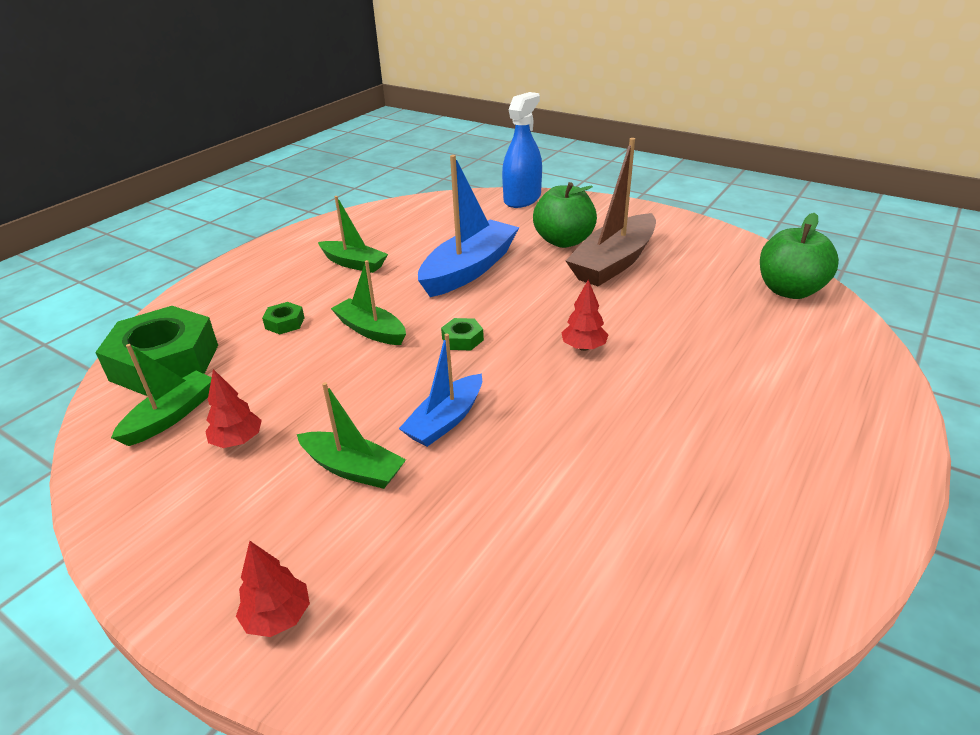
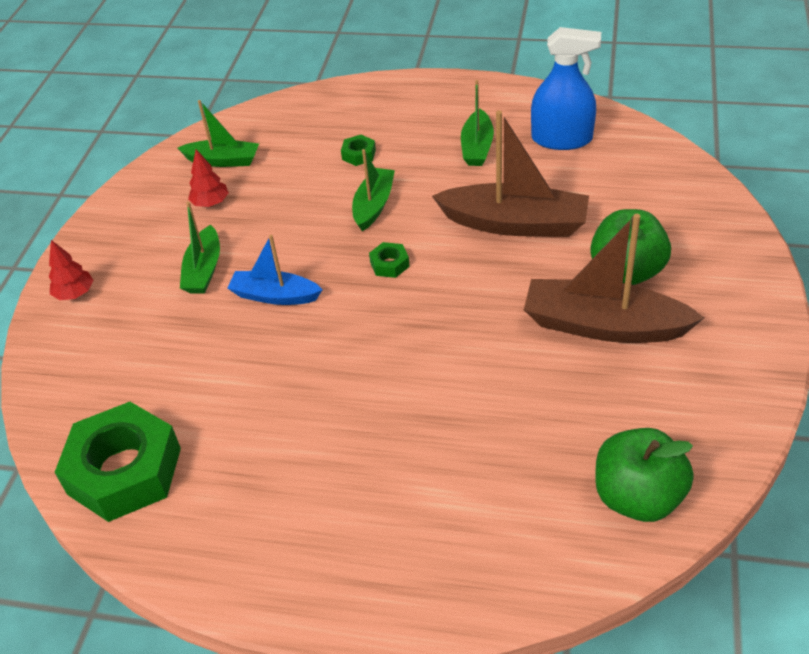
camera: 70 degrees right, 10 degrees up
(165, 362) = (279, 124): green nut -> green nut (124, 471)
(469, 269) = (515, 223): blue boat -> brown boat
(522, 199) = (712, 204): blue spray bottle -> blue spray bottle (561, 139)
(584, 347) = (418, 347): red tree -> none

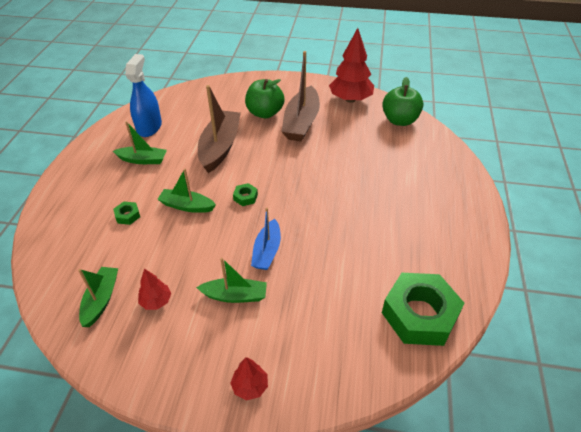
camera: 95 degrees left, 0 degrees up
(707, 408) = (350, 99): none -> red tree

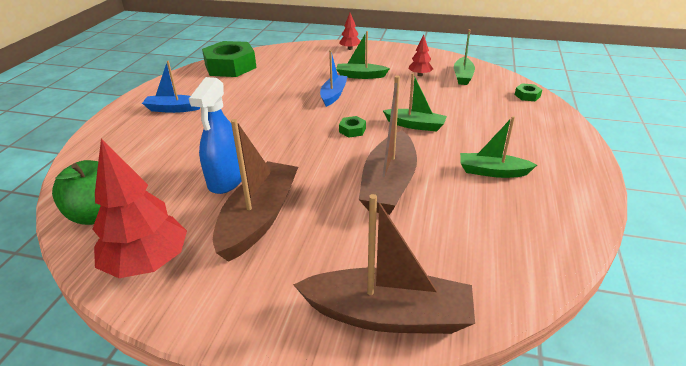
camera: 175 degrees left, 10 degrees down
(127, 215) = (475, 120): green nut -> green nut (527, 96)
(149, 127) = (514, 221): blue spray bottle -> blue spray bottle (227, 179)
(229, 86) = (388, 315): none -> brown boat
(265, 113) = (317, 239): green apple -> none
(430, 219) = (173, 109): none -> blue boat

